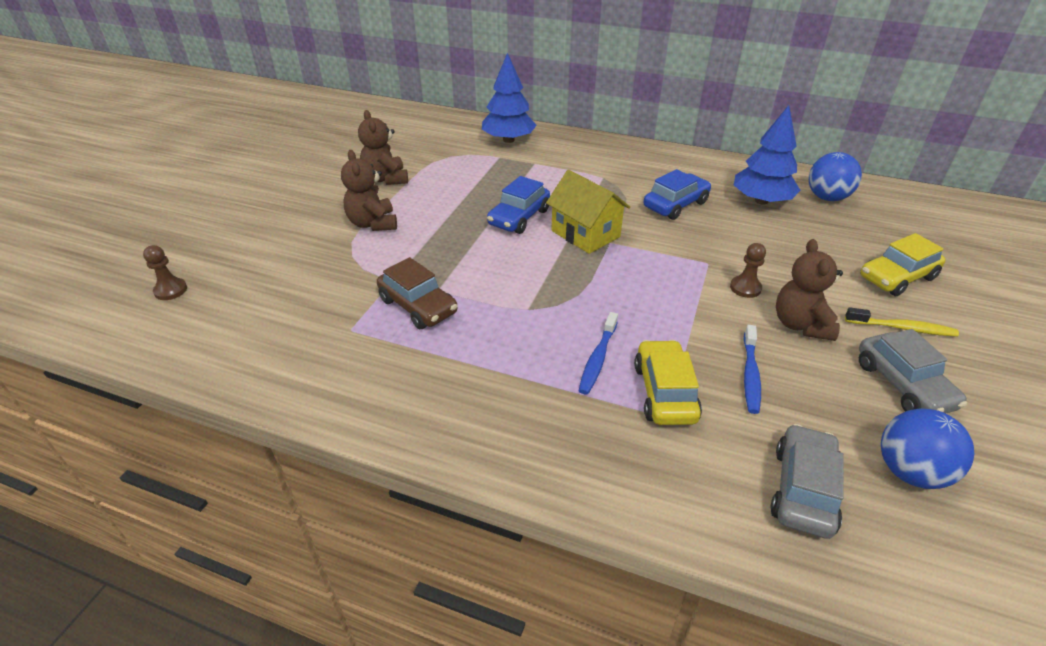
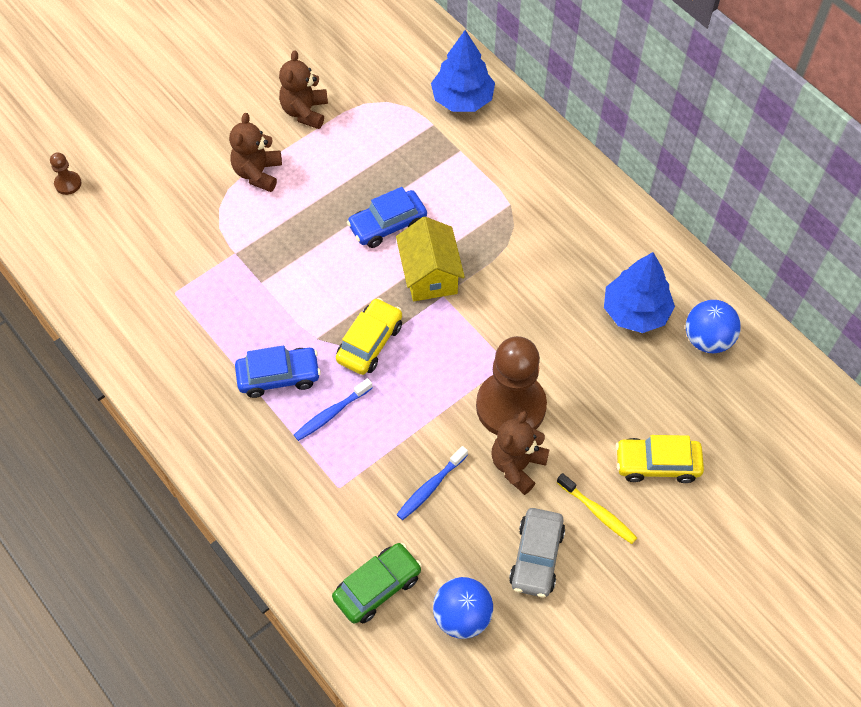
camera: 30 degrees right, 20 degrees up
(418, 306) = (236, 292): brown car -> none
(664, 392) = (354, 468): yellow car -> yellow car (370, 342)
(675, 205) = (546, 277): blue car -> blue car (279, 376)
(745, 288) = (511, 406): brown pawn -> brown pawn, size x2.41
(803, 490) = (377, 587): grey car -> green car

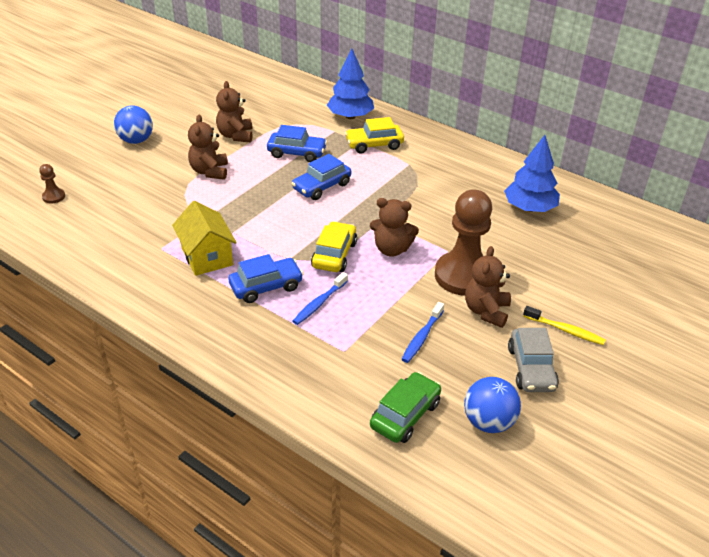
camera: 15 degrees left, 20 degrees down
(373, 158) = (297, 153): none -> blue car
(429, 275) = (365, 209): yellow house -> yellow house (207, 256)
(440, 347) = (391, 249): none -> brown teddy bear
(657, 464) = (594, 292): yellow car -> yellow car (374, 145)
(707, 339) = (589, 215): blue ball -> blue ball (136, 140)

